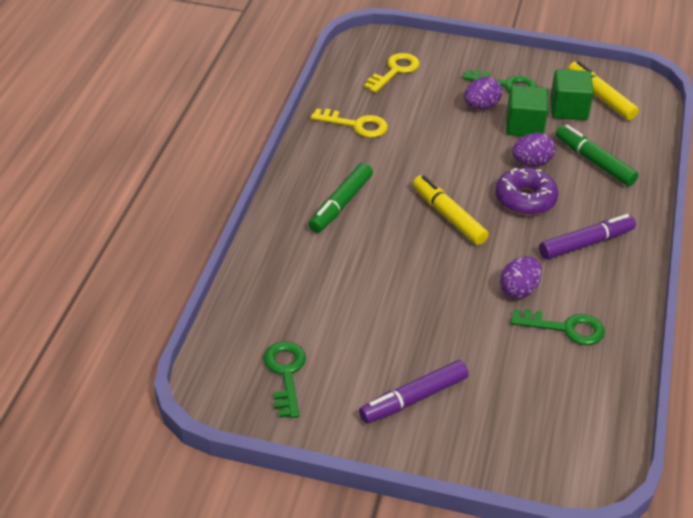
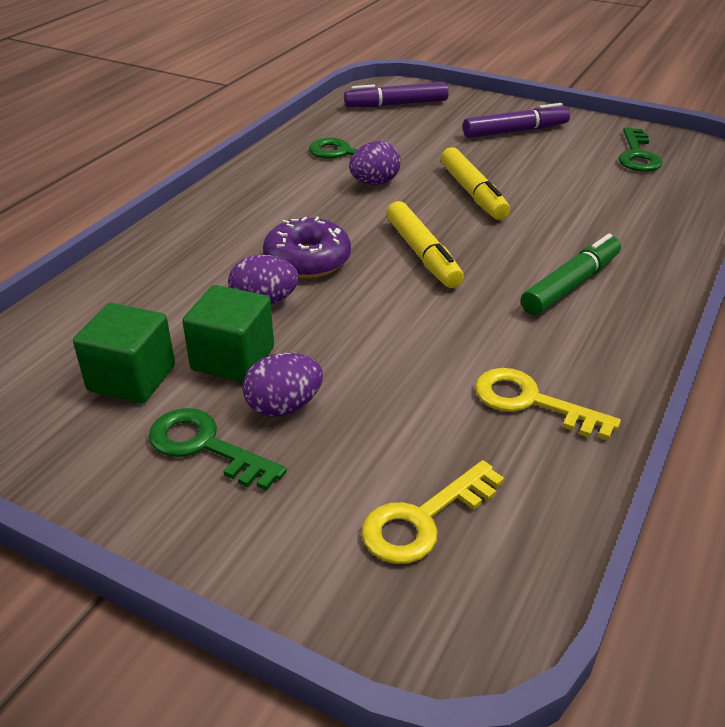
camera: 165 degrees left, 5 degrees down
(586, 243) = (267, 210): purple marker -> purple marker (396, 104)
(594, 162) = (170, 292): green marker -> none
(600, 97) = (52, 394): yellow marker -> yellow marker (473, 193)

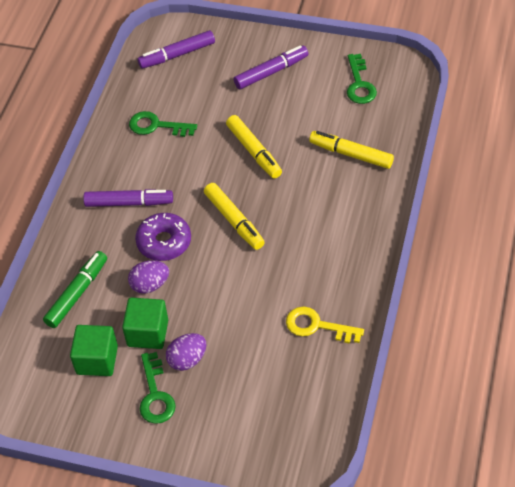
camera: 10 degrees left, 15 degrees up
(205, 446) = (155, 395): green key -> green key turned 120 degrees counterclockwise
(275, 215) = (129, 203): none -> purple marker
(374, 183) = (185, 154): purple egg -> none
(423, 520) = (276, 412): yellow key -> none
(571, 285) = (328, 228): green marker -> green marker (77, 293)
(618, 215) = (351, 154): none -> yellow marker

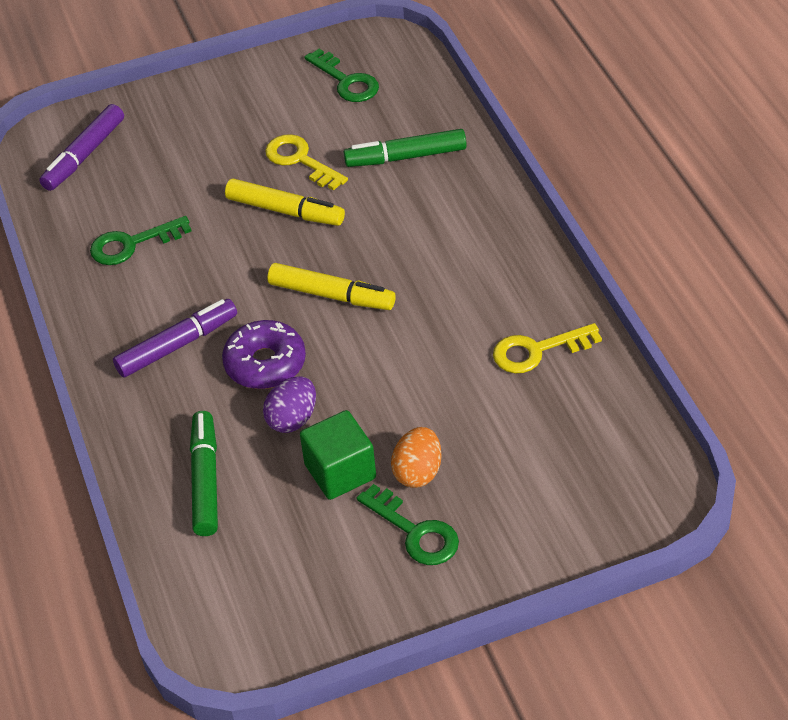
camera: 35 degrees left, 5 degrees down
(97, 360) = (303, 537): green cube -> none
(187, 360) = (418, 472): purple egg -> orange egg
(271, 72) = (226, 118): purple marker -> none
(289, 123) = (300, 160): none -> yellow key
(351, 154) = (405, 157): yellow marker -> green marker

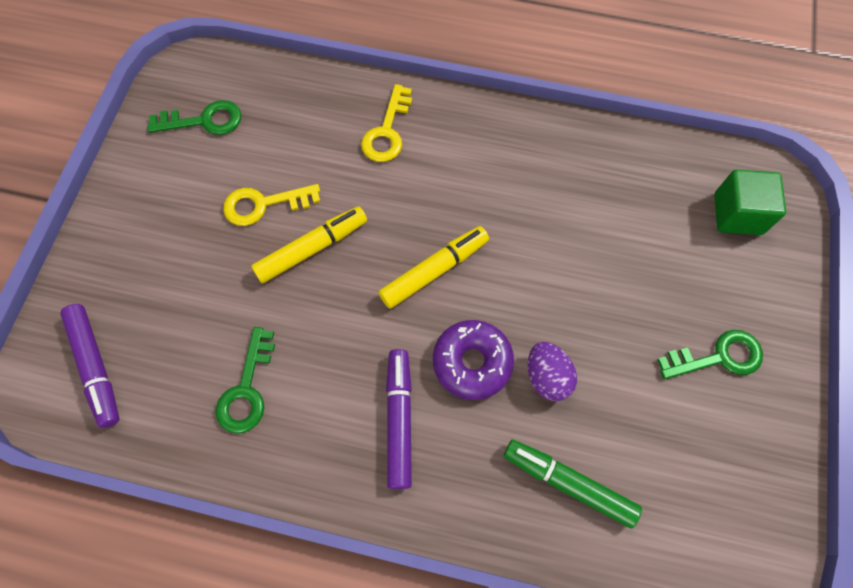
camera: 60 degrees left, 20 degrees up
(340, 472) = (625, 374): green cube -> green cube (737, 214)
(405, 157) = (327, 133): green marker -> none
(418, 472) = (660, 320): orange egg -> none
(537, 351) = (594, 173): yellow key -> yellow key (387, 131)

